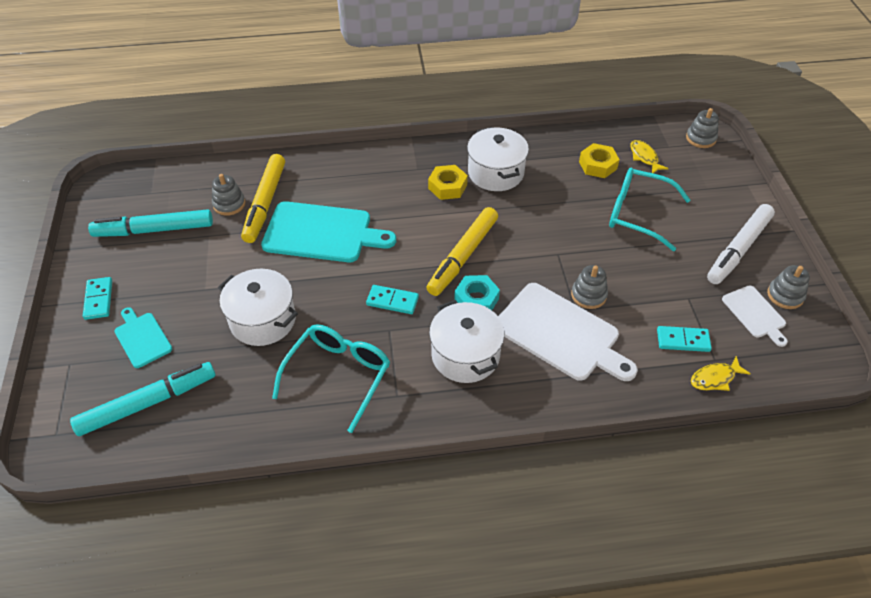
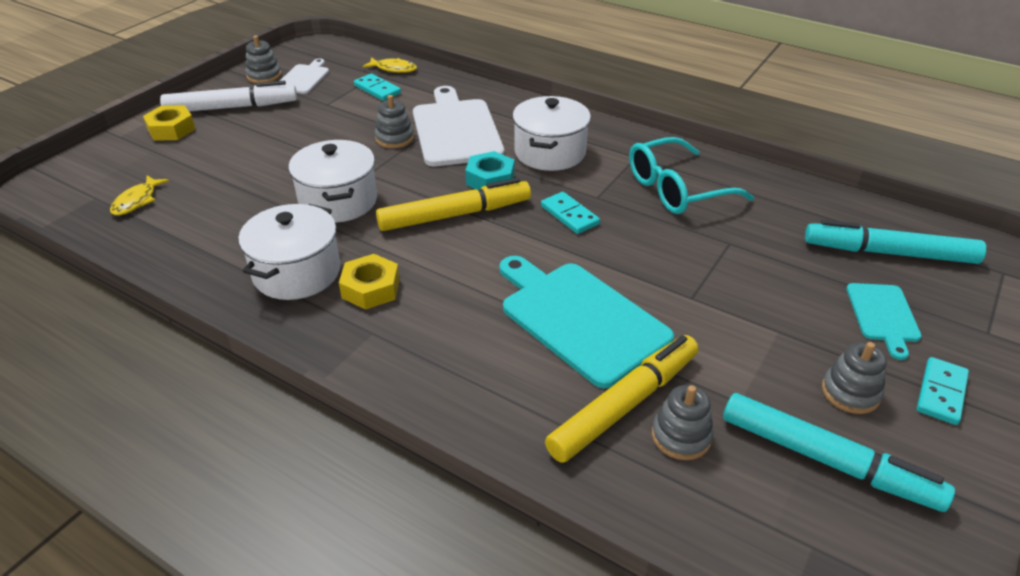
camera: 140 degrees left, 10 degrees down
(263, 320) = (723, 264): white pot -> white pot (338, 201)
(598, 165) = (190, 219): yellow nut -> yellow nut (171, 129)
(637, 214) = (247, 164): turquoise glasses -> none
(700, 138) = (54, 187): grey stacking toy -> grey stacking toy (850, 392)

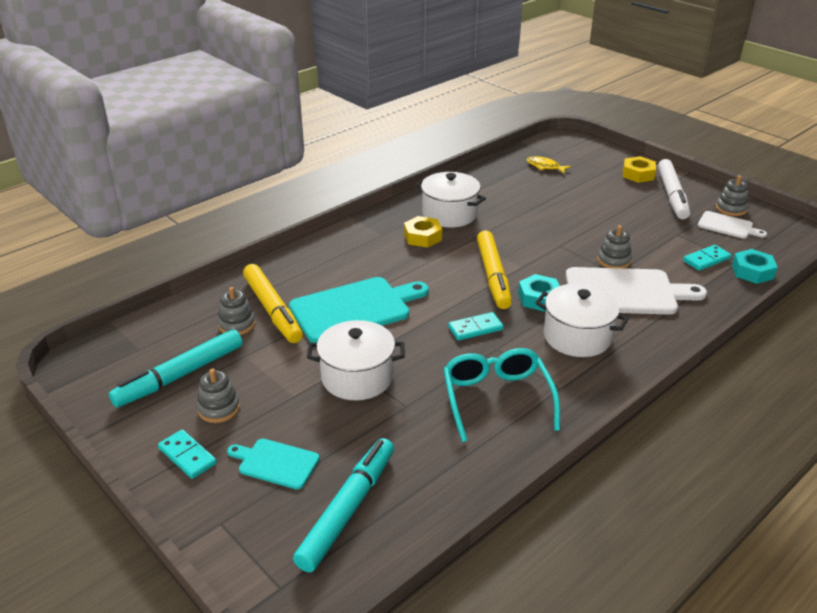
camera: 105 degrees right, 5 degrees down
(338, 201) = (525, 231): white pot -> white pot (357, 377)
(394, 69) = (752, 272): yellow fish -> turquoise nut

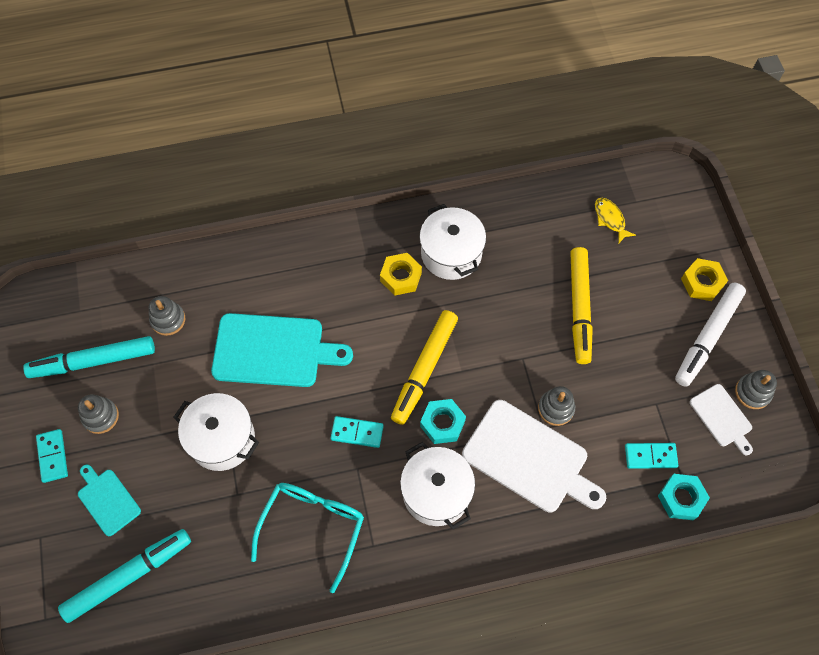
camera: 30 degrees right, 30 degrees up
(273, 310) = (207, 315): yellow marker -> yellow marker (579, 308)

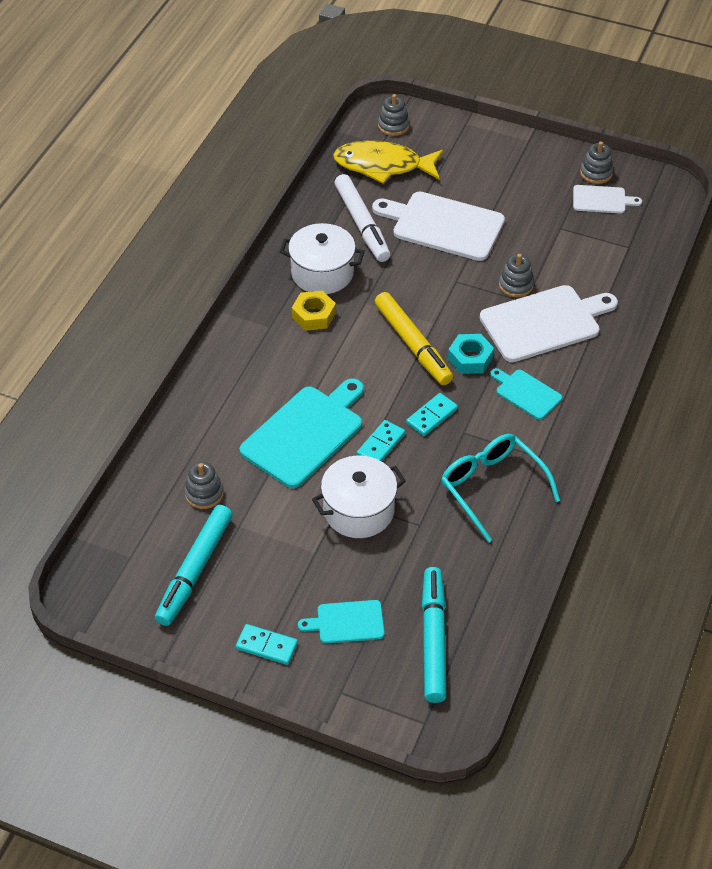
camera: 55 degrees left, 15 degrees down
(100, 416) = (258, 590): grey stacking toy -> grey stacking toy (393, 125)
(436, 492) = (526, 393): white pot -> turquoise cutting board
(579, 308) = (443, 225): yellow marker -> white cutting board
(610, 219) = (383, 166): yellow fish -> yellow fish, size x2.08
(650, 456) = (599, 254): turquoise domino -> turquoise domino (381, 444)
(681, 498) = (645, 257): turquoise nut -> none
(702, 282) = (485, 148): yellow nut -> none
(708, 337) = (532, 171): white marker -> white marker (362, 224)

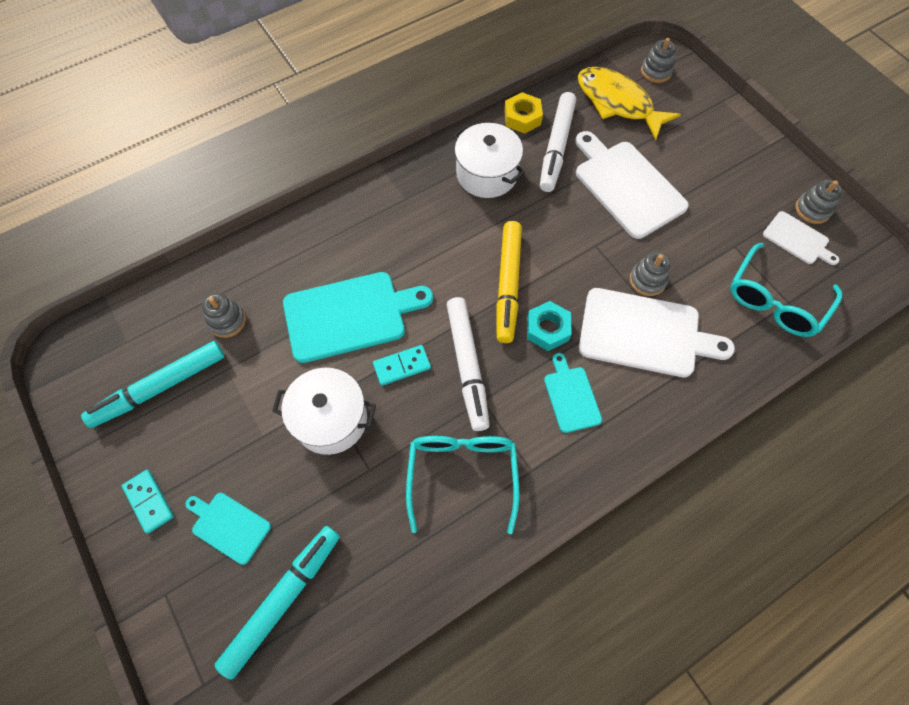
camera: 35 degrees right, 15 degrees up
(314, 315) = (448, 209): yellow nut -> yellow nut (522, 117)
(431, 416) = (467, 366): turquoise domino -> white marker
(618, 251) = (775, 300): none -> turquoise glasses

